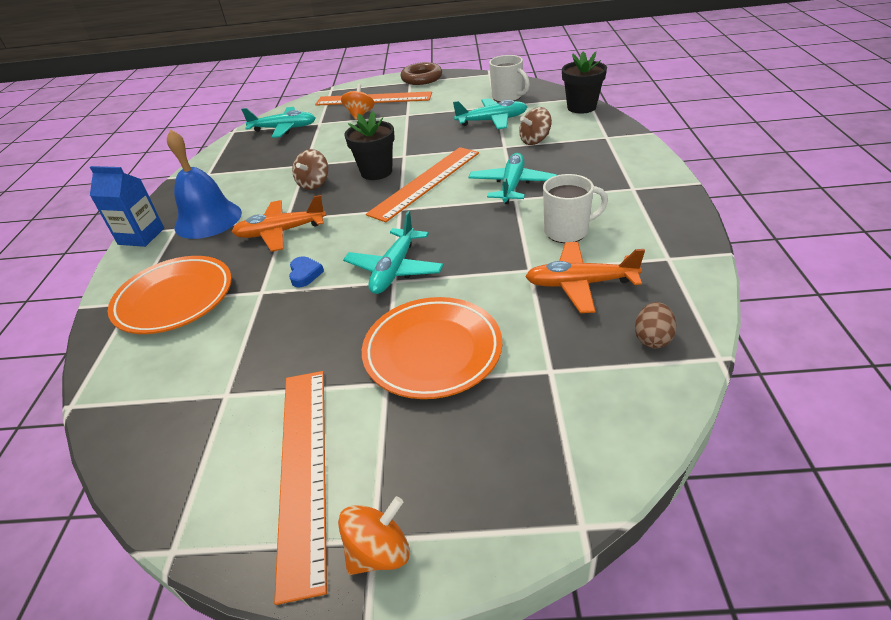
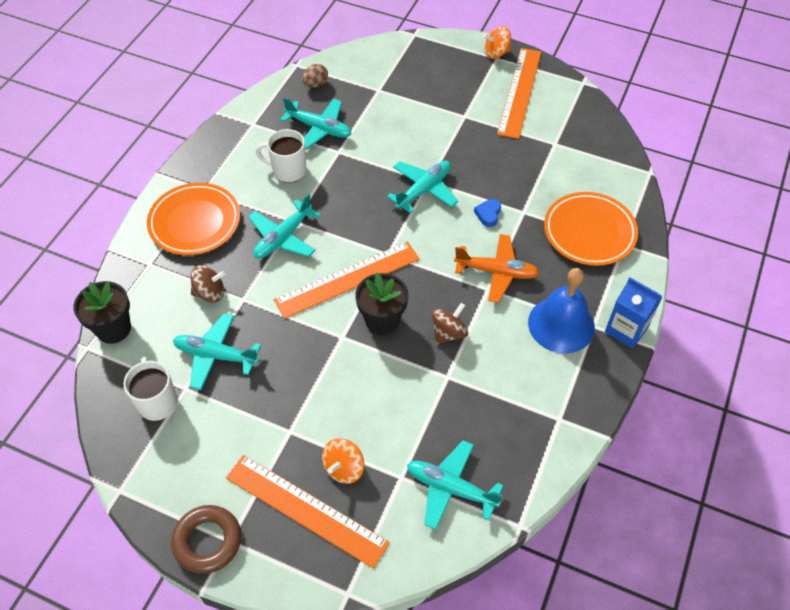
camera: 160 degrees left, 15 degrees up
(432, 352) = (431, 122): orange plate -> orange plate (195, 222)
(580, 284) = (319, 128): orange plane -> turquoise plane

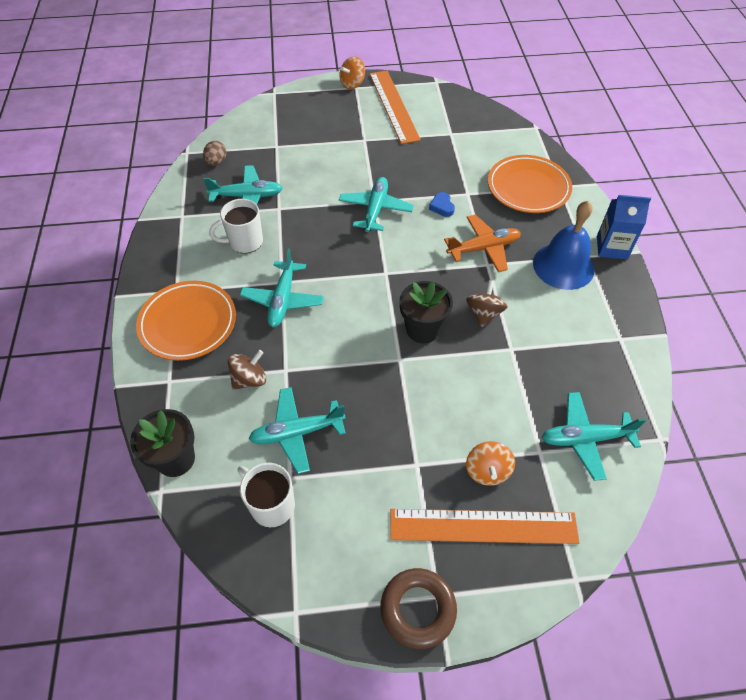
camera: 30 degrees left, 0 degrees up
(347, 279) = (367, 309): orange ruler -> none

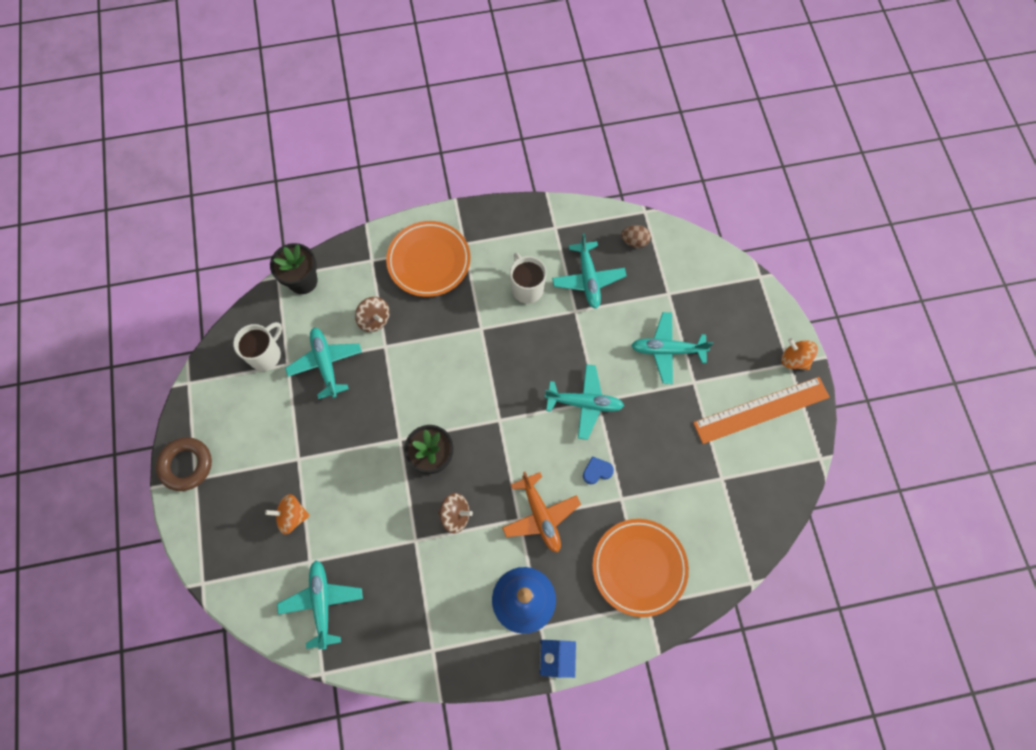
camera: 85 degrees right, 15 degrees up
(283, 300) = (459, 332): turquoise plane -> turquoise plane (667, 350)
(483, 526) = (245, 512): orange ruler -> none

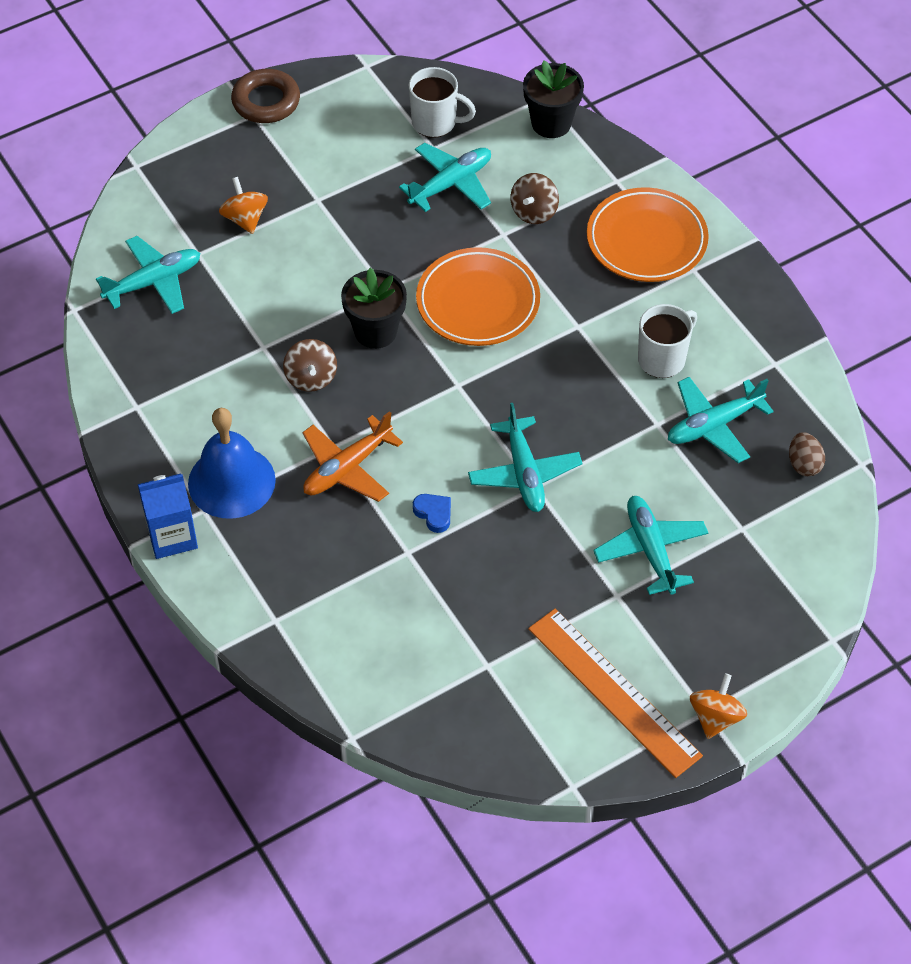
camera: 70 degrees right, 15 degrees down
(639, 567) = (321, 598): orange plate -> orange plate (478, 302)

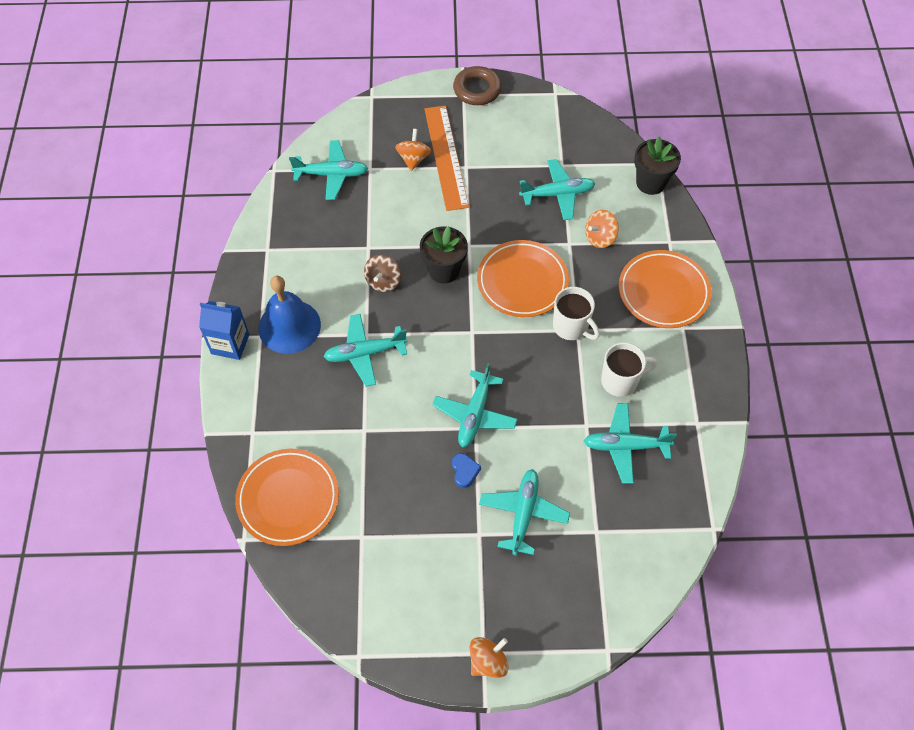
camera: 30 degrees right, 5 degrees up
(347, 468) = (365, 353): orange plane -> turquoise plane
(372, 669) = (288, 499): none -> orange plate
(434, 514) = (398, 412): blue heart -> blue heart (464, 471)
(435, 123) = (574, 149): white mug -> white mug (571, 327)
(534, 212) = (600, 237): brown spinning top -> orange spinning top
(613, 691) = (431, 602): orange ruler -> orange ruler (446, 157)
(804, 464) = (671, 507): brown egg -> none

